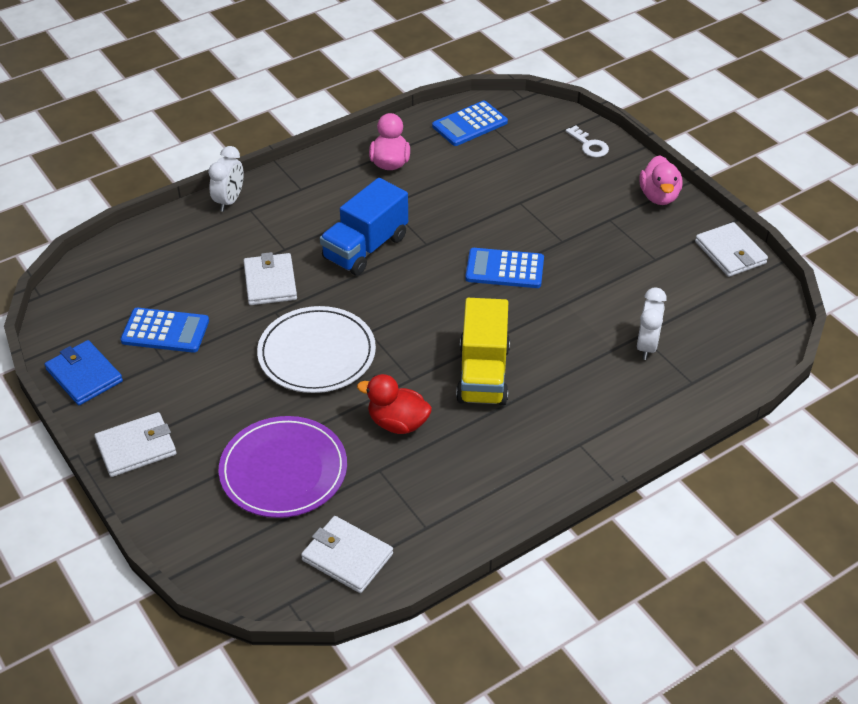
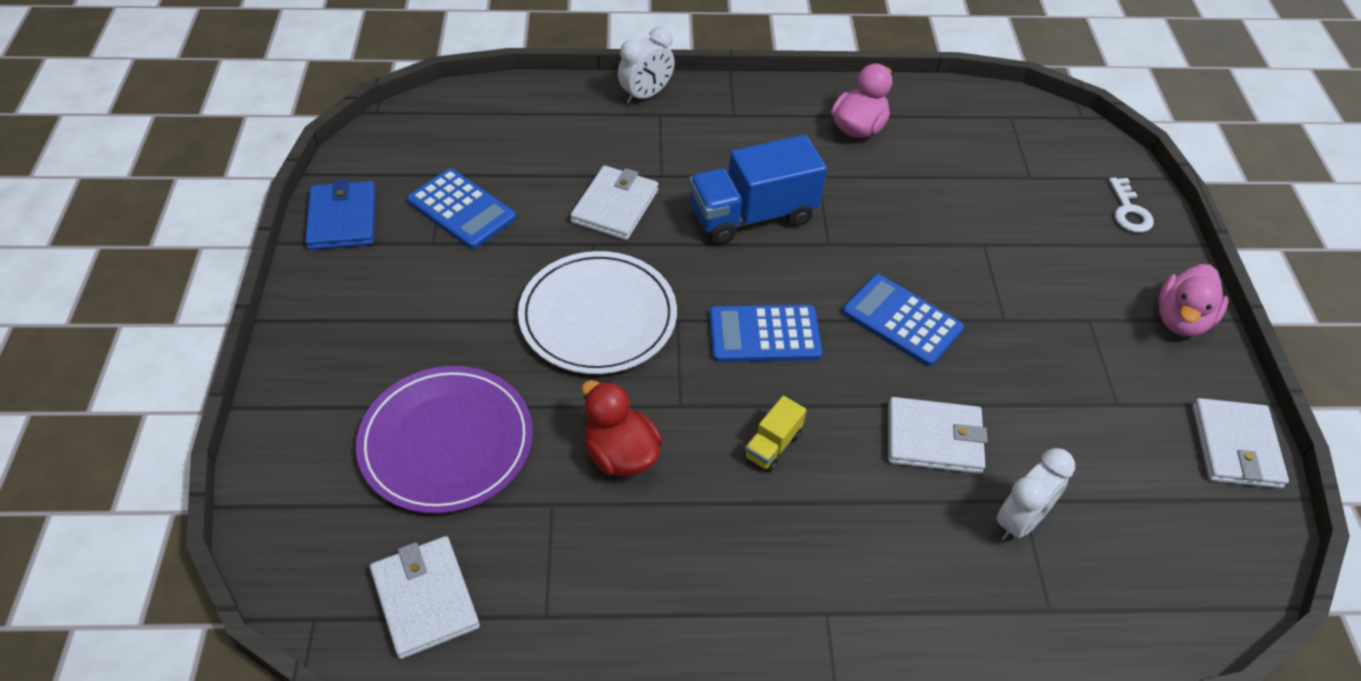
camera: 30 degrees right, 5 degrees up
(136, 447) = (322, 328): white wallet -> white wallet (934, 438)
(470, 124) = (990, 122): blue calculator -> blue calculator (764, 334)
(483, 374) = (772, 445): yellow truck -> yellow truck, size x0.46

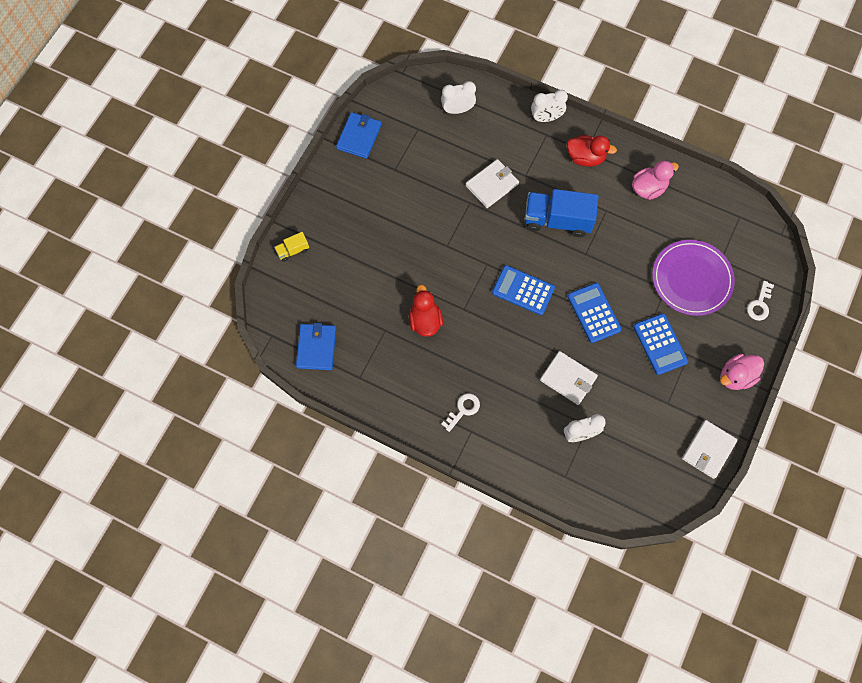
camera: 30 degrees right, 20 degrees up
(425, 599) = (316, 347): white wallet -> blue wallet
(446, 442) = (355, 280): purple plate -> purple plate (691, 279)
(461, 209) = (417, 155): blue calculator -> blue calculator (660, 344)
(497, 129) = (457, 110): none -> white clock
(598, 316) = (451, 245): white plate -> none
(739, 122) = (585, 158): none -> red duck
(772, 445) = (493, 347): yellow truck -> yellow truck (293, 250)
(786, 579) = (463, 410): none -> white key

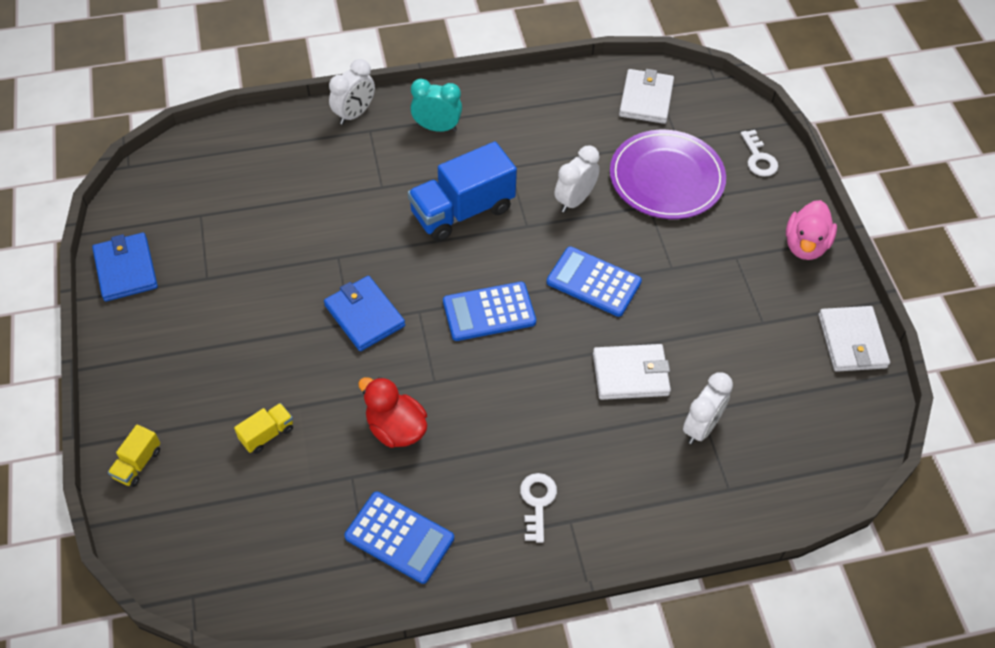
camera: 40 degrees left, 15 degrees down
(316, 347) = (272, 566): blue wallet -> blue wallet (364, 315)
(362, 278) = (267, 434): none -> yellow truck
(457, 110) = (236, 166): white clock -> white clock (574, 200)
(492, 185) = (349, 221): white wallet -> white wallet (646, 99)
(585, 158) = (437, 128): red duck -> turquoise clock
(648, 188) = (535, 117): pink duck -> none
(660, 344) = (696, 266): blue calculator -> blue calculator (399, 537)

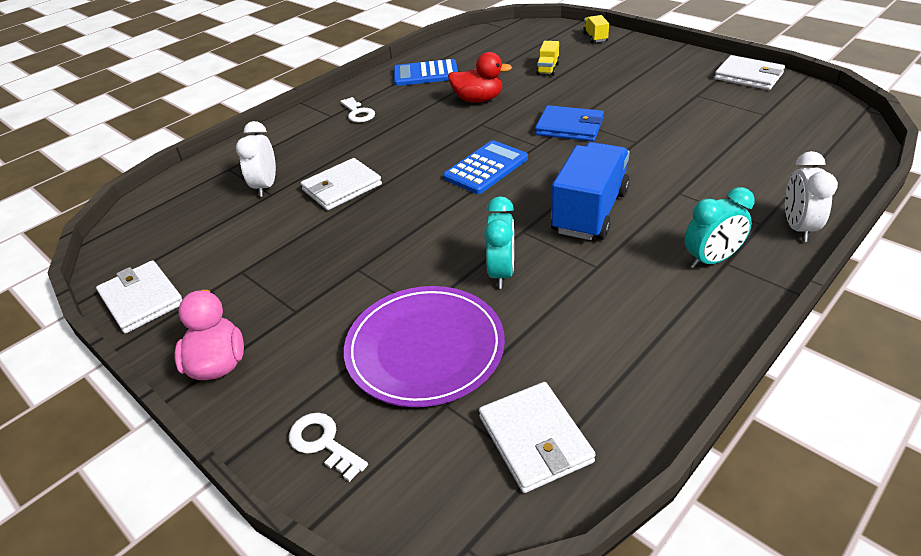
camera: 150 degrees right, 15 degrees down
(126, 269) = (748, 76): blue wallet -> white wallet
(574, 200) = (501, 273): white clock -> turquoise clock
(593, 282) = (421, 223): blue calculator -> none

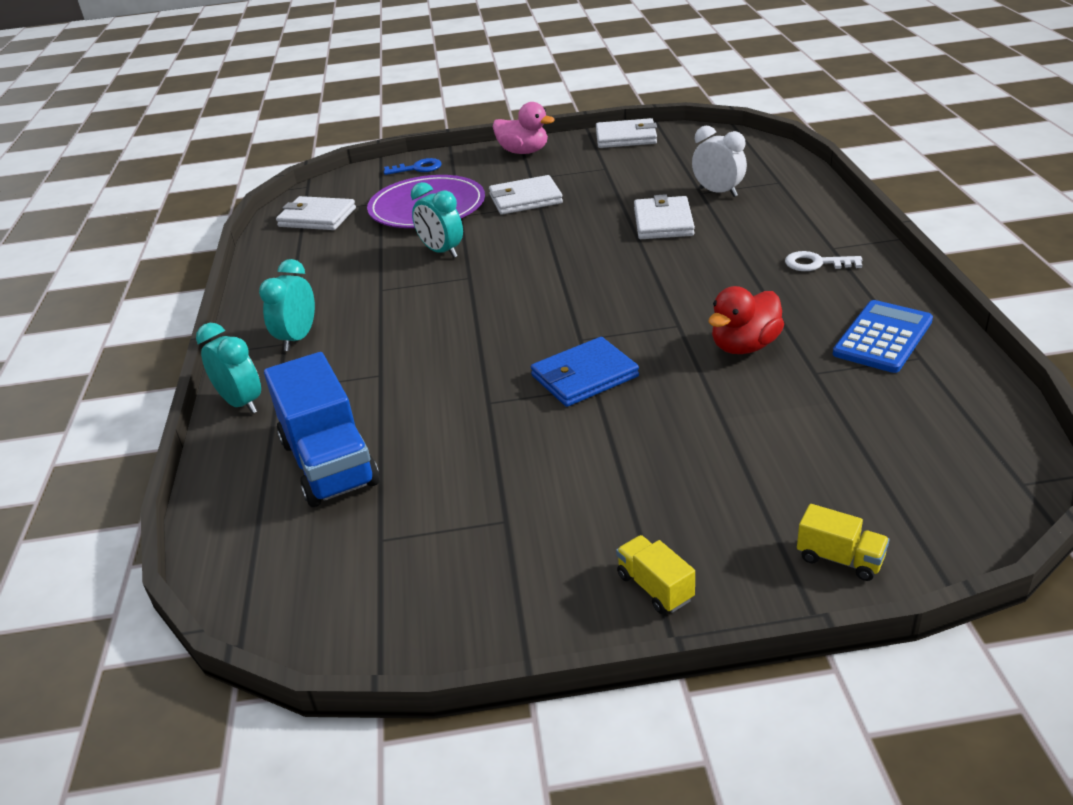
camera: 130 degrees right, 5 degrees down
(323, 443) = (417, 168): white key -> blue key
(486, 168) = (585, 295): blue calculator -> none
(548, 69) = (768, 440): yellow truck -> yellow truck (655, 587)
(590, 212) = (437, 316): blue truck -> blue truck (329, 463)
(748, 76) = (473, 618): white wallet -> white wallet (525, 199)
(798, 228) = (241, 403): white clock -> turquoise clock

